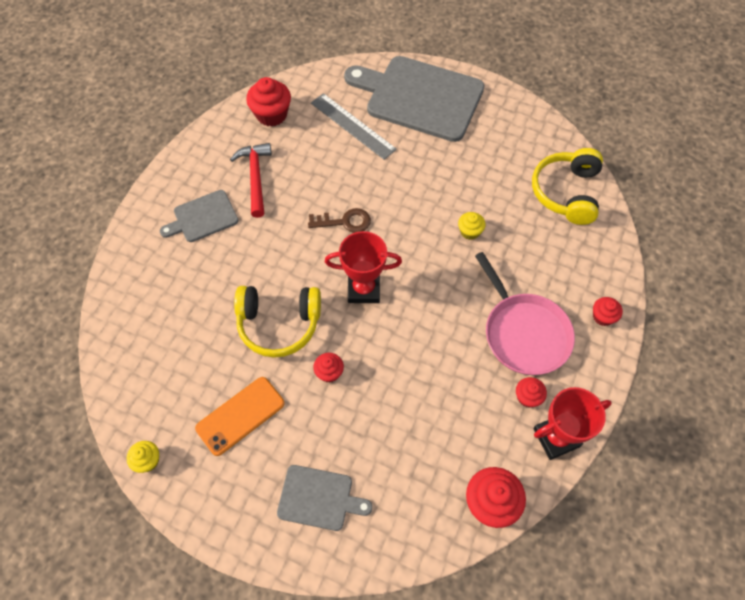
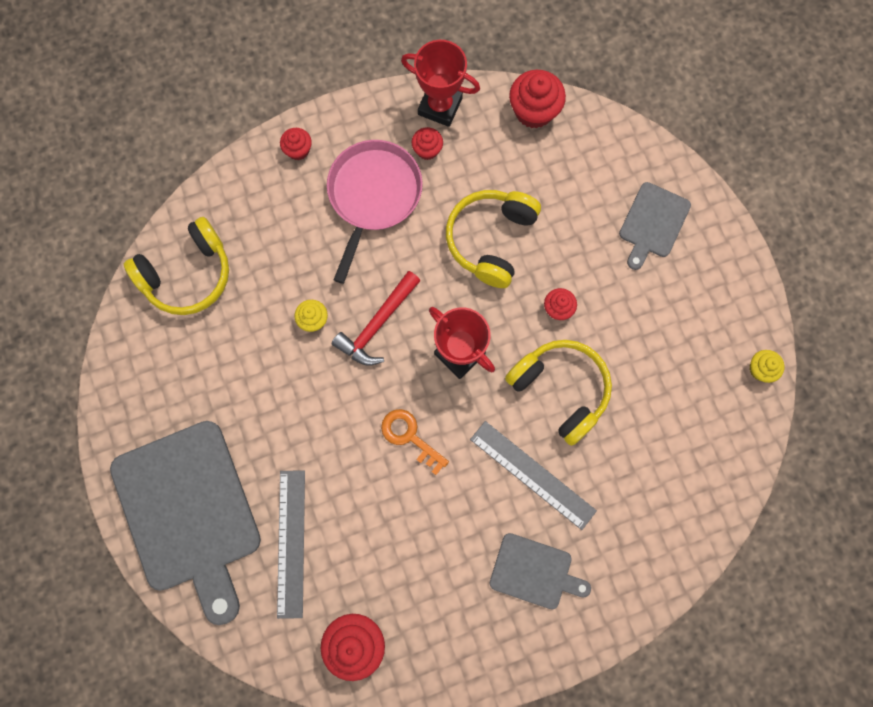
camera: 135 degrees left, 15 degrees up
(240, 416) = (659, 339): orange phone -> none
(251, 263) = (532, 475): none -> grey ruler
(255, 177) = (444, 572): red hammer -> red hammer (377, 325)
(319, 498) = (652, 223): grey cutting board -> grey cutting board turned 120 degrees counterclockwise
(344, 222) = (410, 437): brown key -> orange key
(419, 376) = (490, 240): none -> yellow headphones

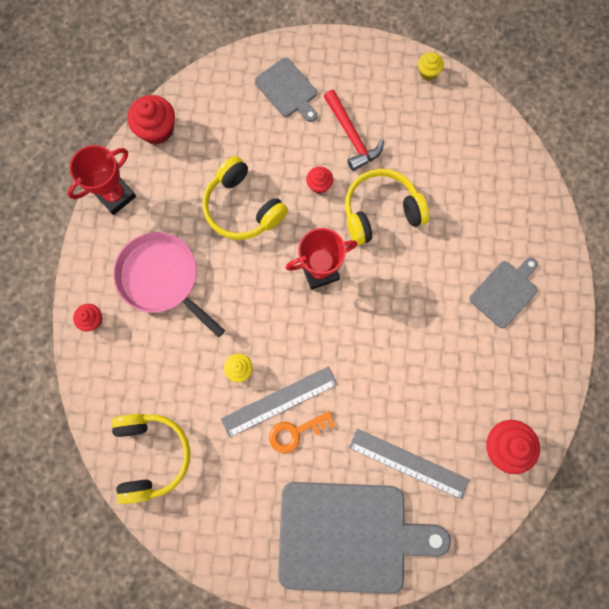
camera: 65 degrees left, 0 degrees up
(377, 325) = (267, 322): red hammer -> red hammer (352, 136)
(410, 437) = (366, 336): orange key -> orange key (296, 432)
(427, 150) = (146, 221): red cupcake -> none
(532, 475) = (434, 260): grey ruler -> grey ruler (279, 401)

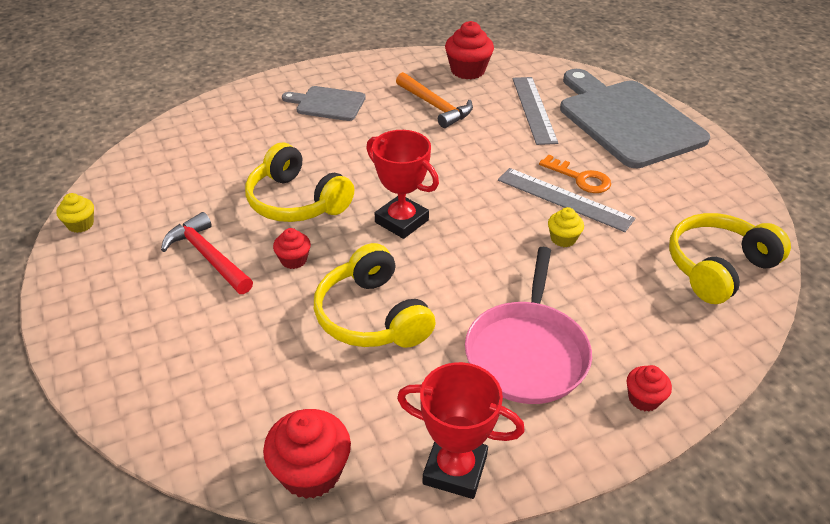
camera: 120 degrees left, 35 degrees down
(242, 207) = (372, 316): yellow headphones -> yellow headphones turned 135 degrees clockwise
(287, 90) = (163, 343): grey cutting board -> none
(352, 136) = (208, 256): red hammer -> red hammer turned 75 degrees counterclockwise
(456, 379) = (435, 106): none -> orange hammer

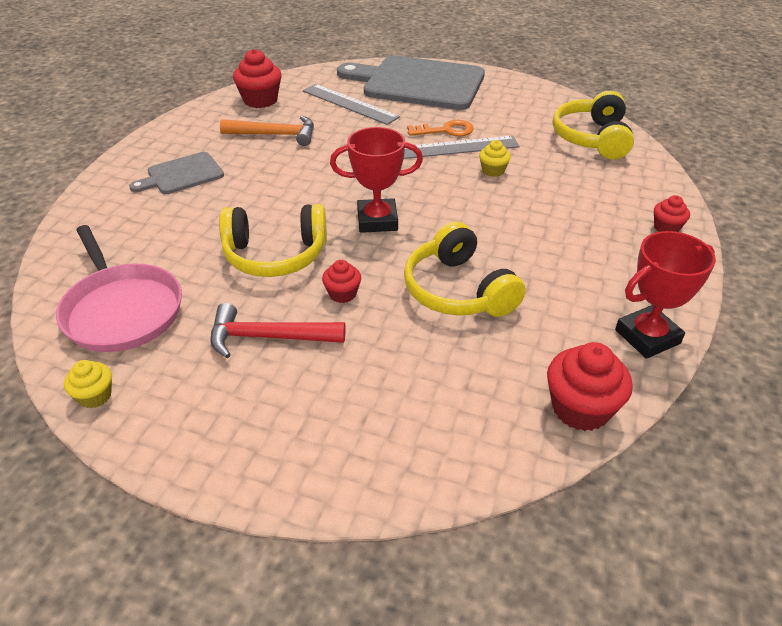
camera: 45 degrees left, 0 degrees up
(372, 316) = (458, 290): yellow headphones -> yellow headphones turned 45 degrees clockwise
(527, 352) = (577, 246): pink pan -> pink pan (122, 310)

